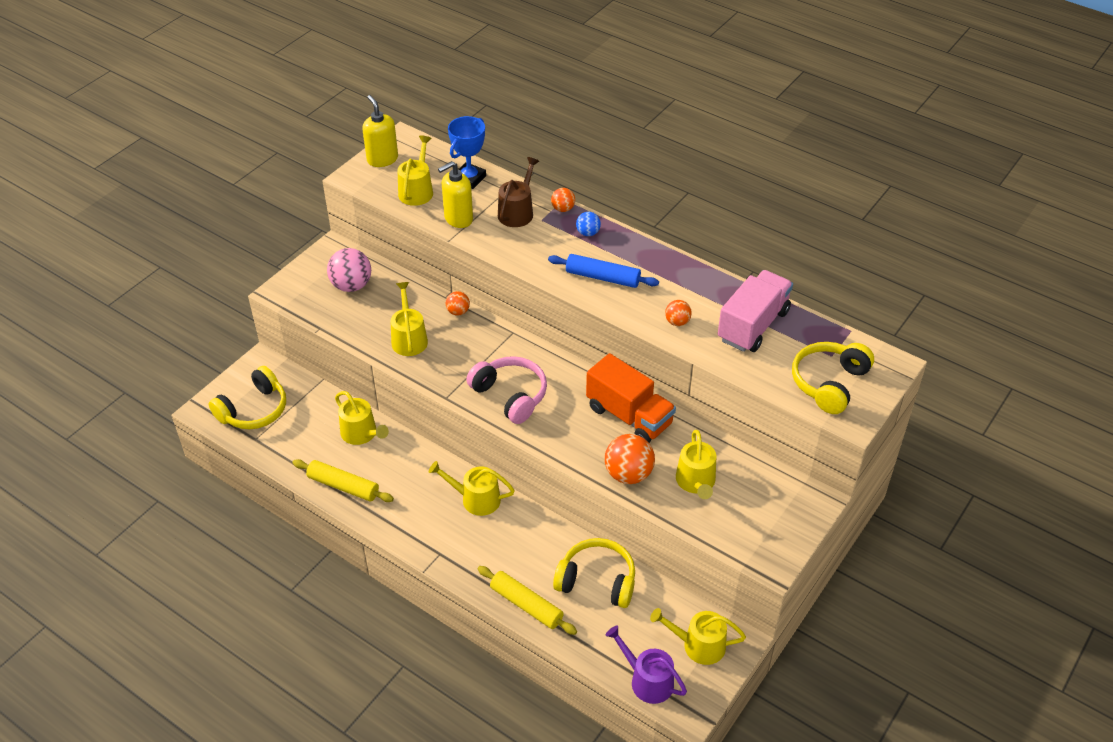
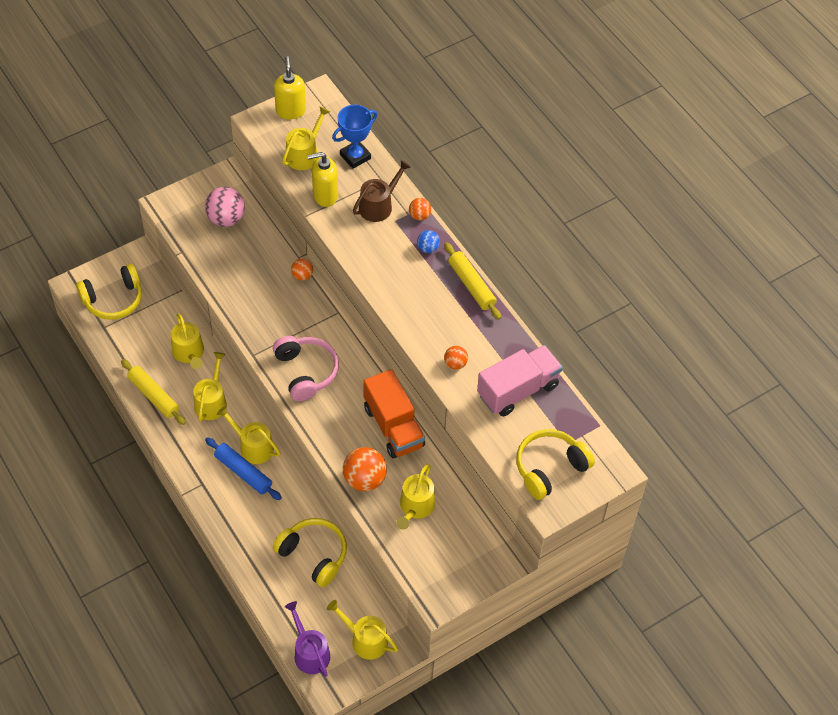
camera: 20 degrees right, 10 degrees up
(409, 338) = (249, 288): yellow watering can -> yellow watering can (212, 401)
(526, 605) = (248, 553): yellow rolling pin -> yellow rolling pin (471, 285)
(602, 277) = (416, 297): blue rolling pin -> blue rolling pin (243, 472)

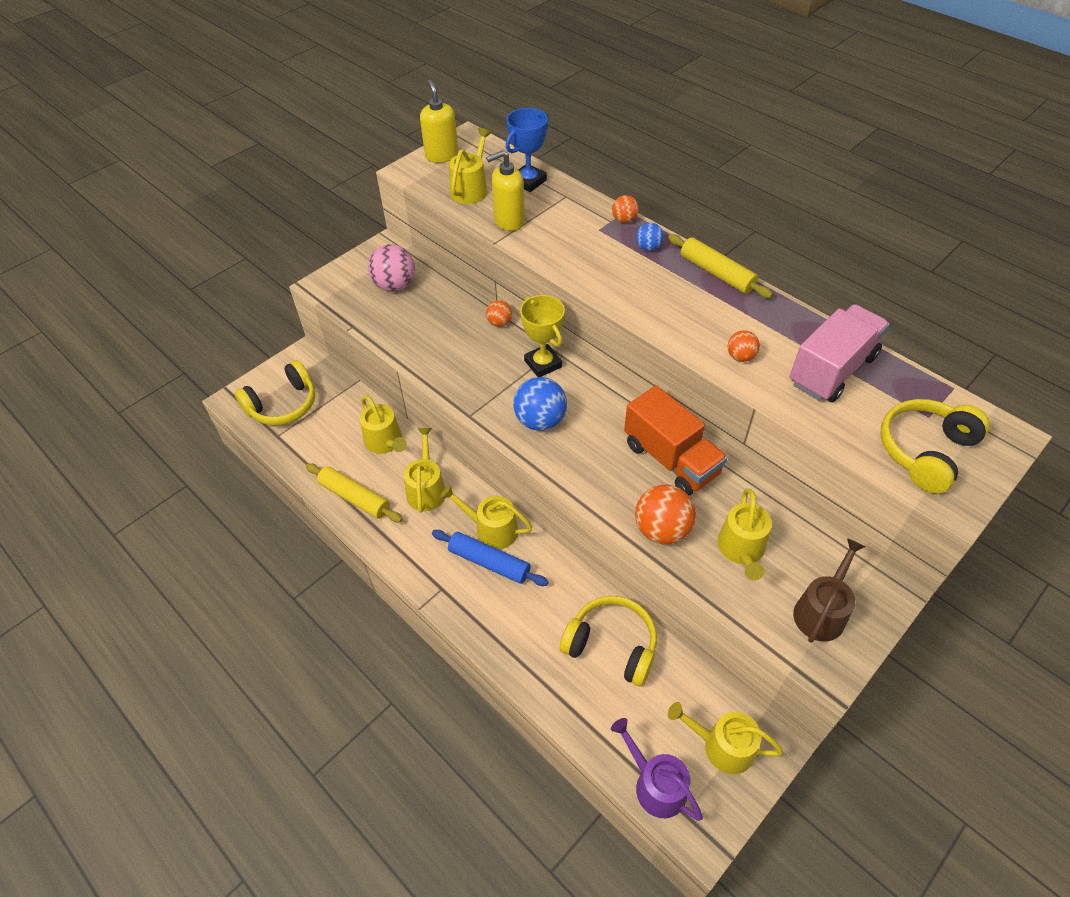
camera: 10 degrees left, 5 degrees down
(306, 372) = (540, 421): pink headphones -> blue ball
(325, 322) = (543, 364): none -> yellow trophy
(379, 206) = (574, 219): brown watering can -> brown watering can (821, 611)

